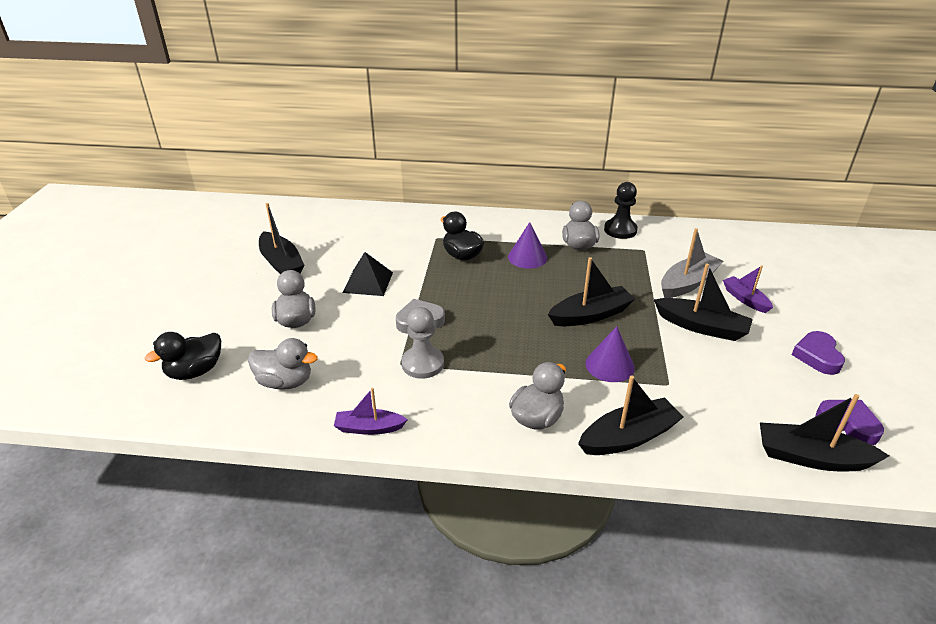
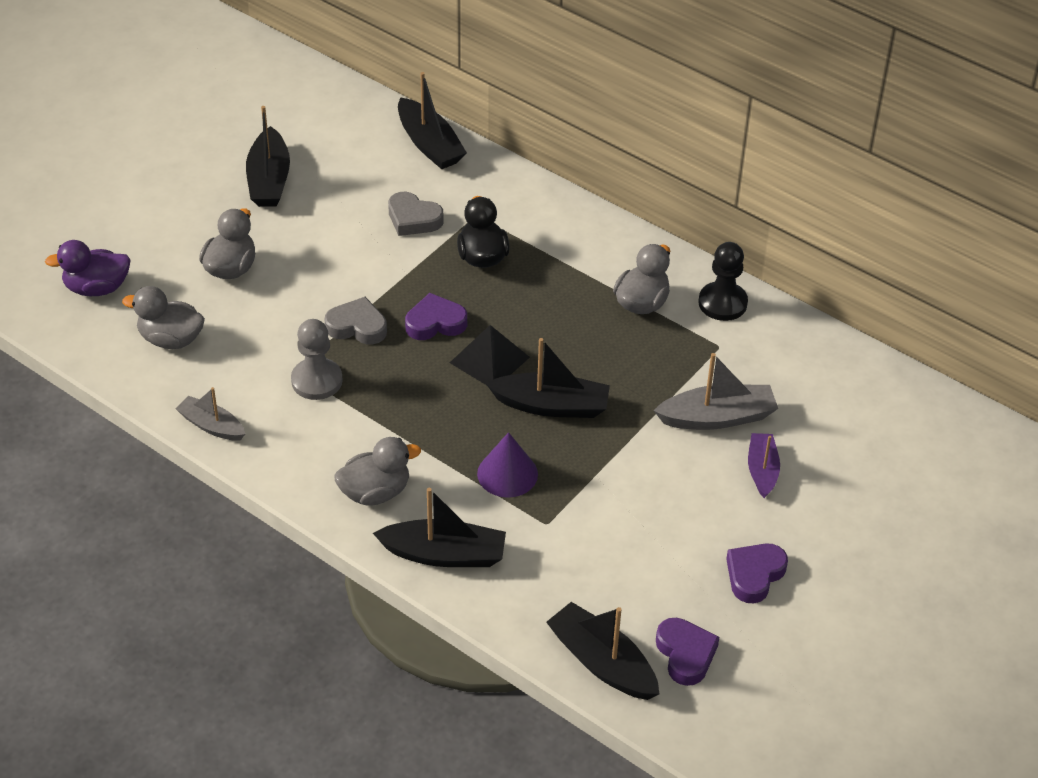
camera: 30 degrees right, 10 degrees up
(195, 371) = (97, 288): black duck -> purple duck
(285, 382) = (171, 339): grey duck -> grey duck turned 150 degrees clockwise
(368, 282) = (343, 249): black pyramid -> black pyramid (489, 360)
(369, 428) = (211, 426): purple boat -> grey boat
(399, 252) = (413, 219): none -> grey heart
(469, 299) = (435, 323): none -> purple heart
(527, 257) = (559, 293): purple cone -> none
(701, 327) = (663, 479): black boat -> black boat (429, 144)

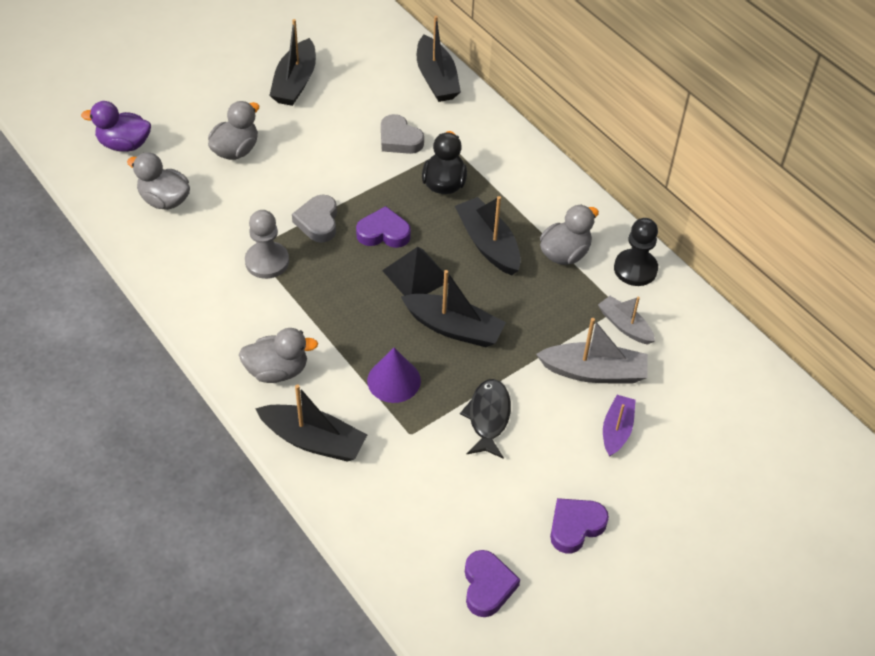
camera: 15 degrees right, 5 degrees up
(211, 426) = (167, 281): grey boat -> grey boat (625, 326)
(357, 326) = (318, 222): grey heart -> grey heart turned 120 degrees counterclockwise
(602, 662) = (411, 575): black boat -> black boat (488, 244)
(623, 488) = (488, 417): none -> black fish

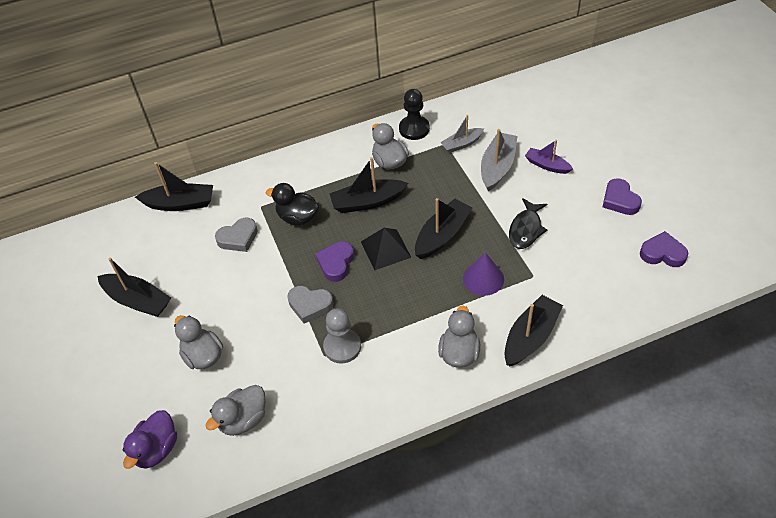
camera: 70 degrees left, 0 degrees up
(488, 417) = (526, 229): black fish -> black fish turned 90 degrees counterclockwise

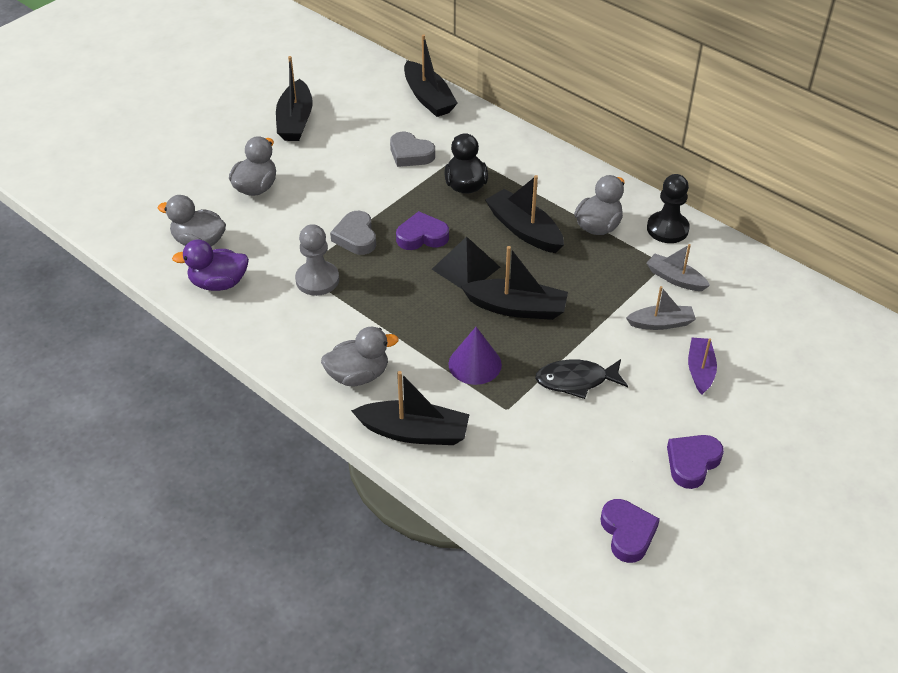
camera: 60 degrees right, 5 degrees down
(156, 449) = (144, 199): purple duck -> purple duck (218, 283)
(497, 167) = (661, 323): grey boat -> grey boat, size x0.64

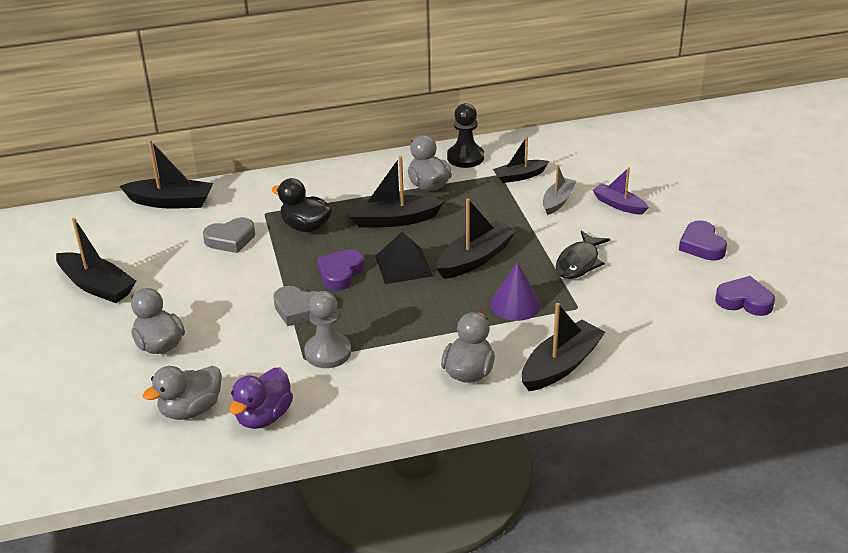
camera: 55 degrees left, 10 degrees down
(675, 279) = (519, 176): grey boat -> black boat

